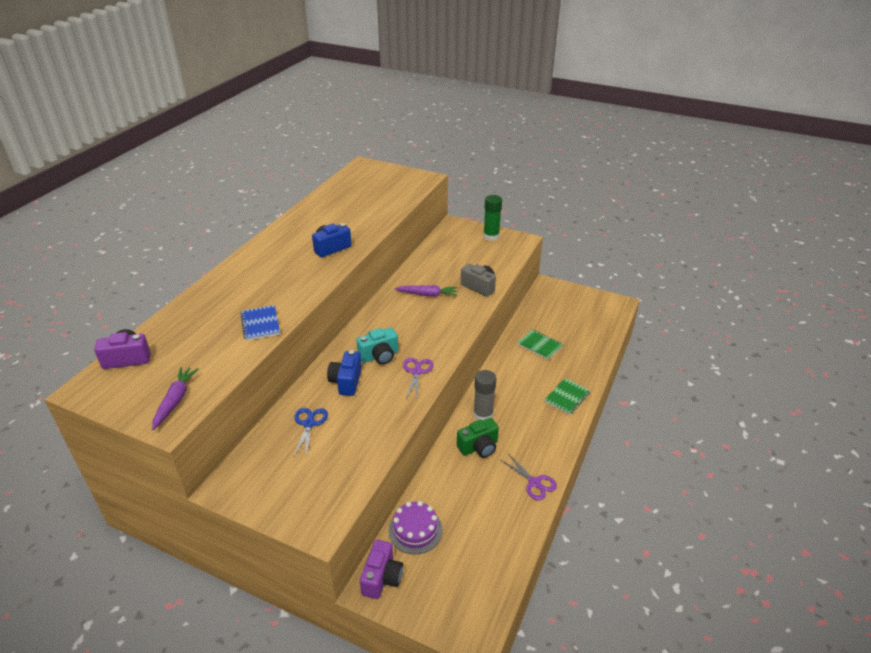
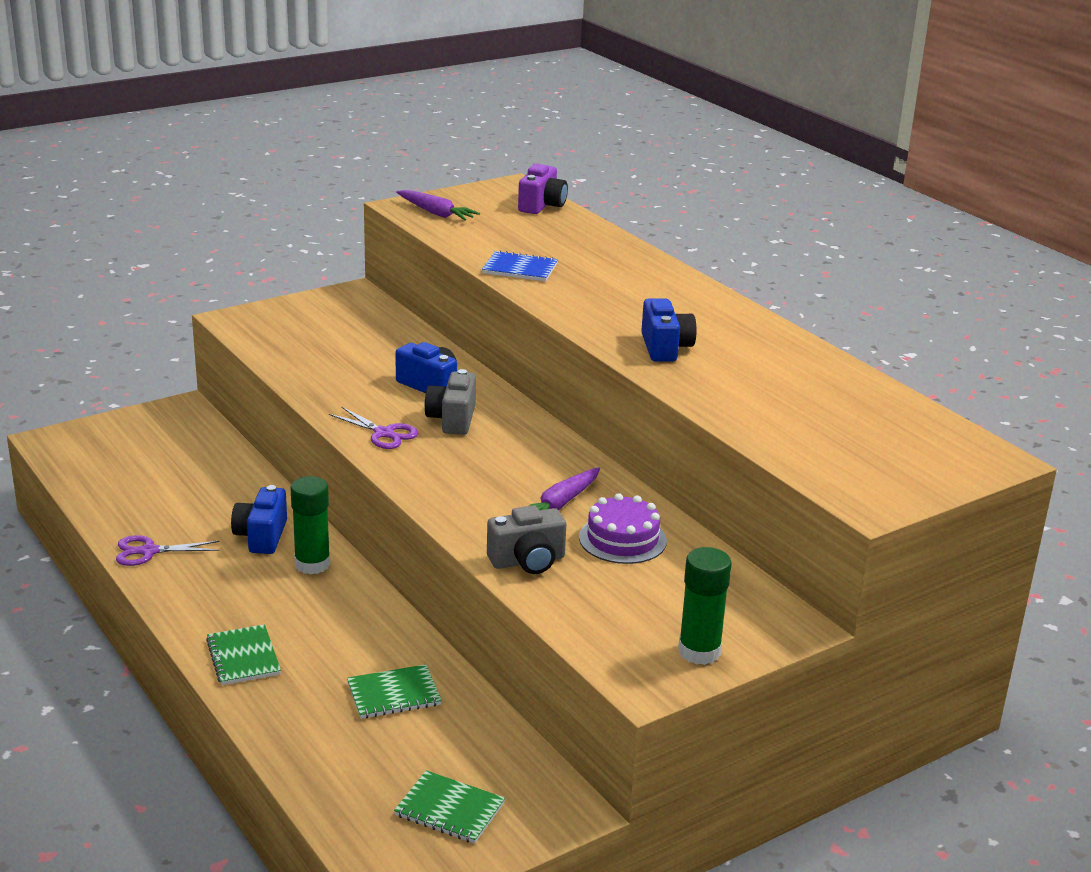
camera: 120 degrees right, 10 degrees down
(309, 424) = (385, 347): blue scissors -> none
(379, 356) = (452, 419): turquoise camera -> grey camera
(382, 578) = (184, 416): purple camera -> none
(415, 530) = (209, 451): purple cake -> purple cake (622, 539)
(479, 447) = (261, 536): green camera -> blue camera
(483, 415) = (312, 564): grey glue stick -> green glue stick
(577, 307) = (449, 809): none -> green notebook

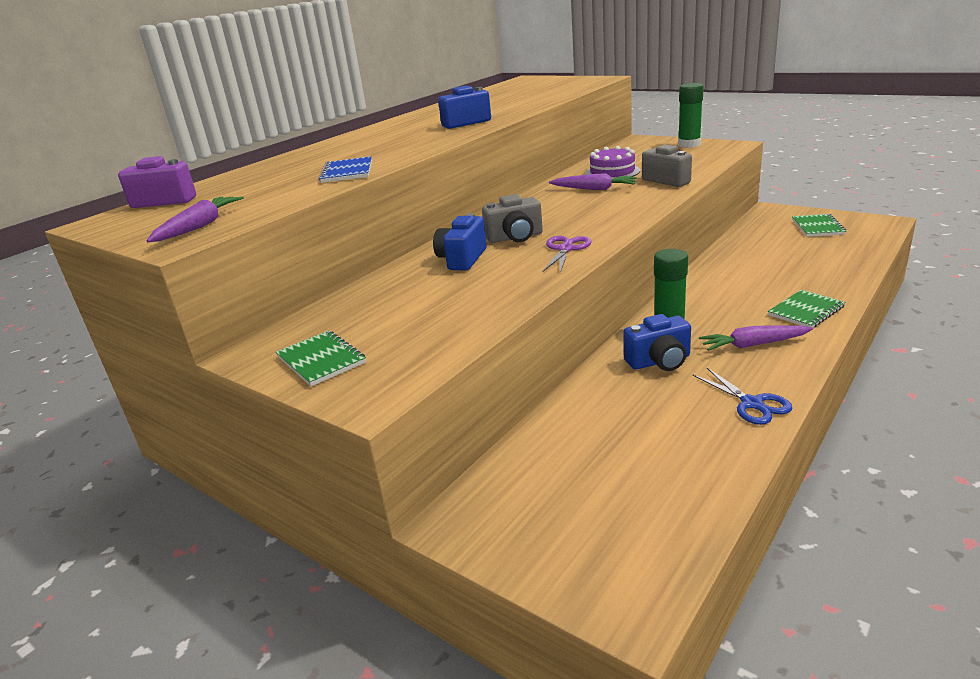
camera: 105 degrees left, 0 degrees up
(149, 551) = (752, 403): purple scissors -> blue scissors
(225, 594) = (753, 345): none -> purple carrot
(394, 694) = (760, 262): green notebook -> green notebook (321, 360)

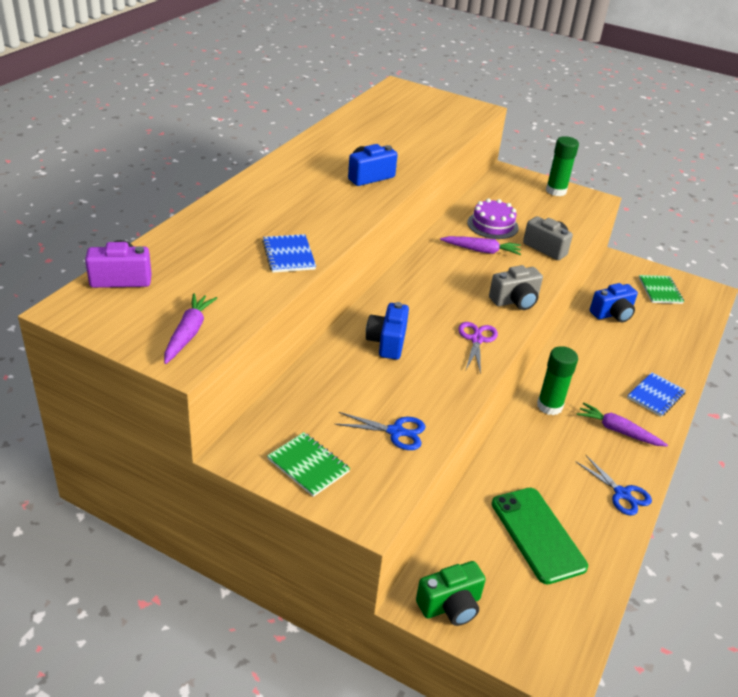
camera: 15 degrees left, 10 degrees up
(439, 326) = (395, 432): none -> blue scissors
(493, 527) = (450, 605): none -> green camera
(515, 237) = (427, 316): grey camera -> grey camera (515, 301)
(630, 449) = (538, 534): none -> green phone
(659, 361) = (547, 444): blue camera -> blue camera (612, 314)
(753, 345) = (618, 431): purple carrot -> purple carrot turned 45 degrees clockwise
(806, 311) = (655, 395): green notebook -> blue notebook

